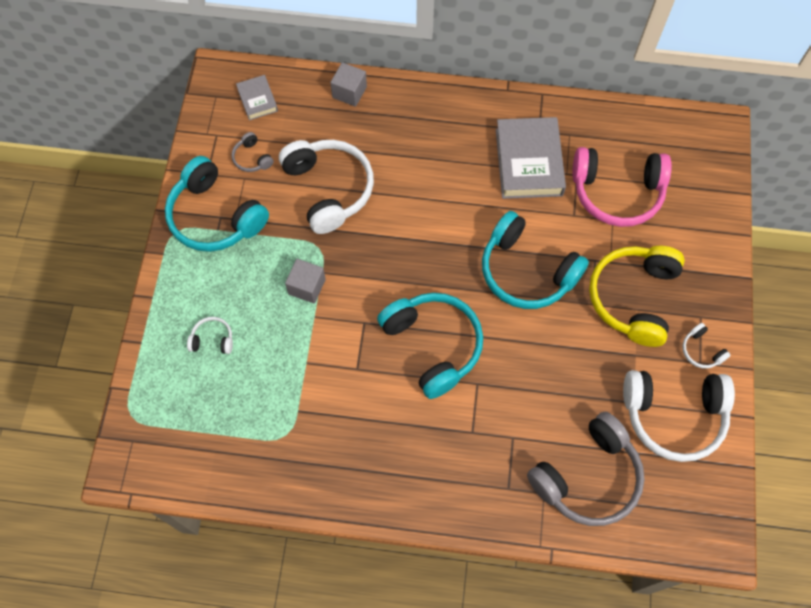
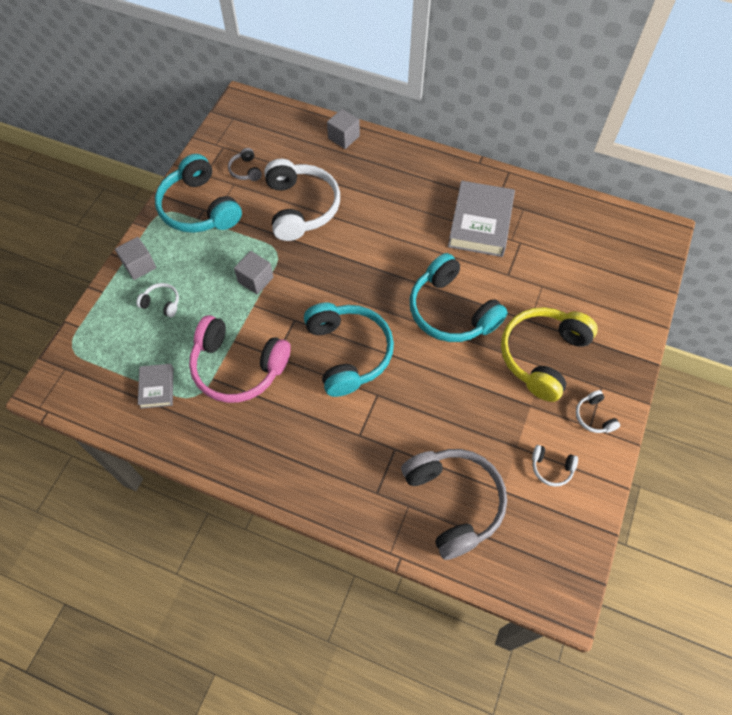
camera: 15 degrees right, 5 degrees down
(171, 301) = (139, 265): none -> grey cube
(257, 100) = (266, 128): grey book -> grey book (157, 387)
(588, 477) = (454, 502): grey headphones -> grey headphones turned 90 degrees counterclockwise
(617, 193) = (552, 265): pink headphones -> pink headphones (238, 367)
(673, 416) = (551, 468): white headphones -> white headphones, size x0.43

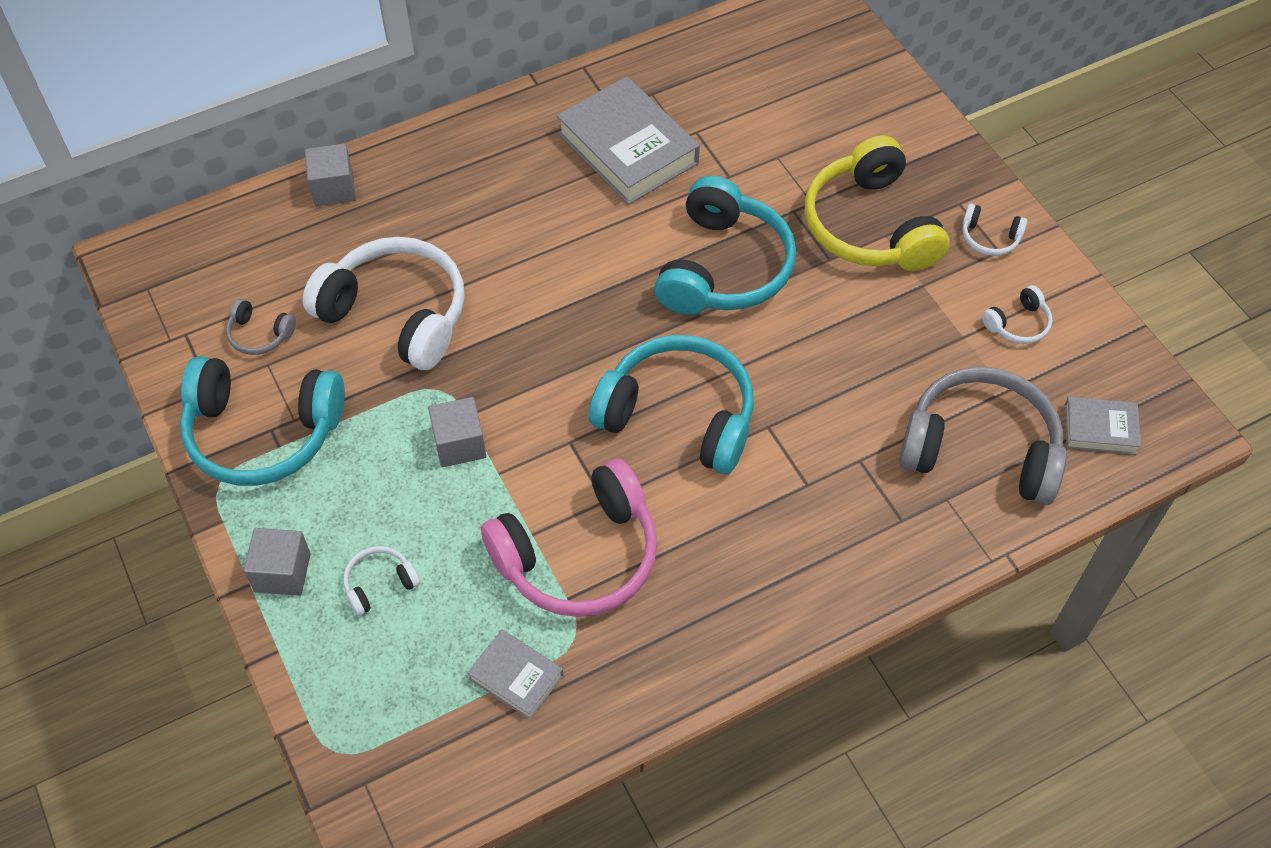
camera: 50 degrees left, 5 degrees down
(451, 311) = (724, 268): turquoise headphones -> turquoise headphones turned 75 degrees counterclockwise
(522, 555) = (1100, 429): none -> grey book

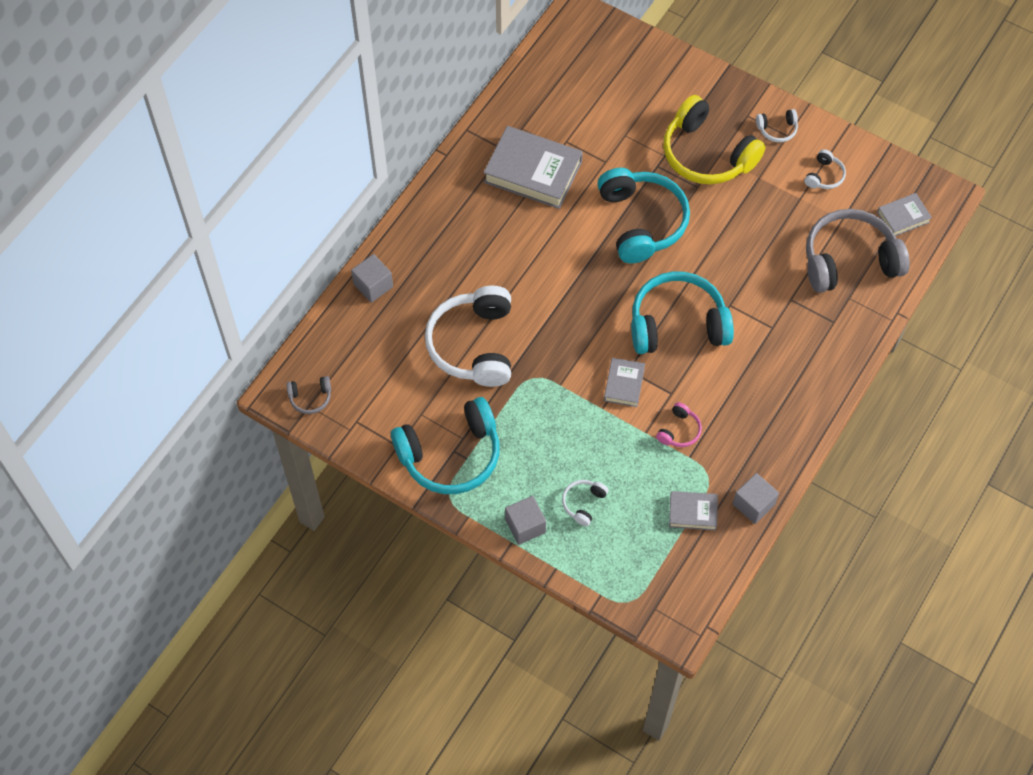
camera: 30 degrees left, 5 degrees up
(259, 335) = (402, 399): grey headphones -> grey headphones (310, 398)
(397, 314) = (473, 345): white headphones -> white headphones turned 90 degrees counterclockwise
(459, 444) = (568, 403): grey cube -> grey cube (753, 504)
(550, 457) = (624, 384): none -> grey book
(579, 556) = (679, 431): pink headphones -> pink headphones, size x0.43

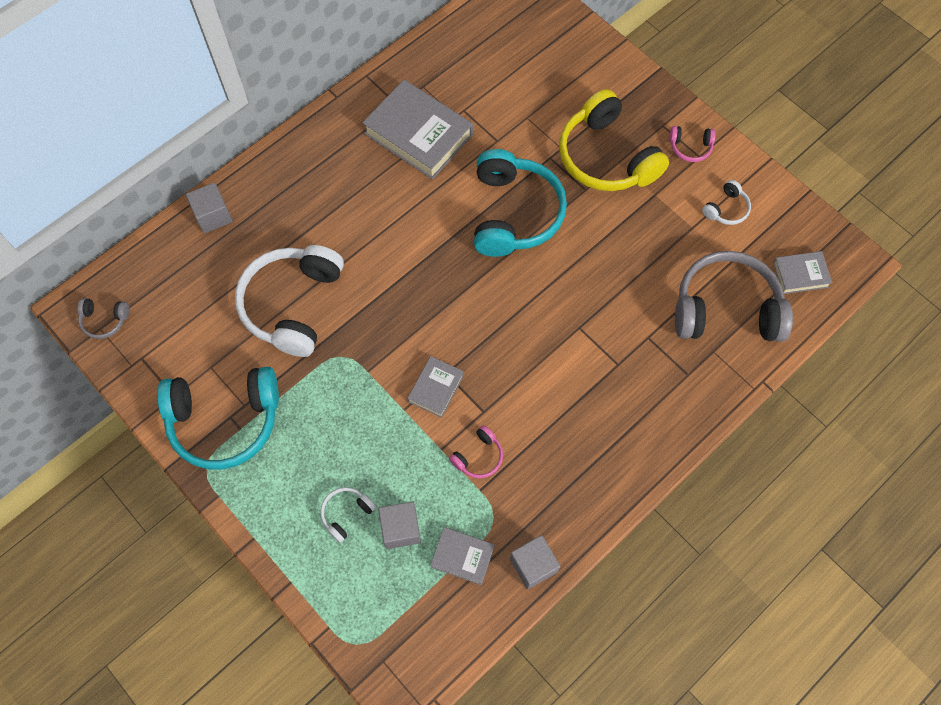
camera: 15 degrees right, 5 degrees up
(525, 526) = (274, 523): grey cube -> grey cube (401, 529)
(677, 323) = (516, 334): turquoise headphones -> none
(777, 130) = (690, 147): white headphones -> pink headphones

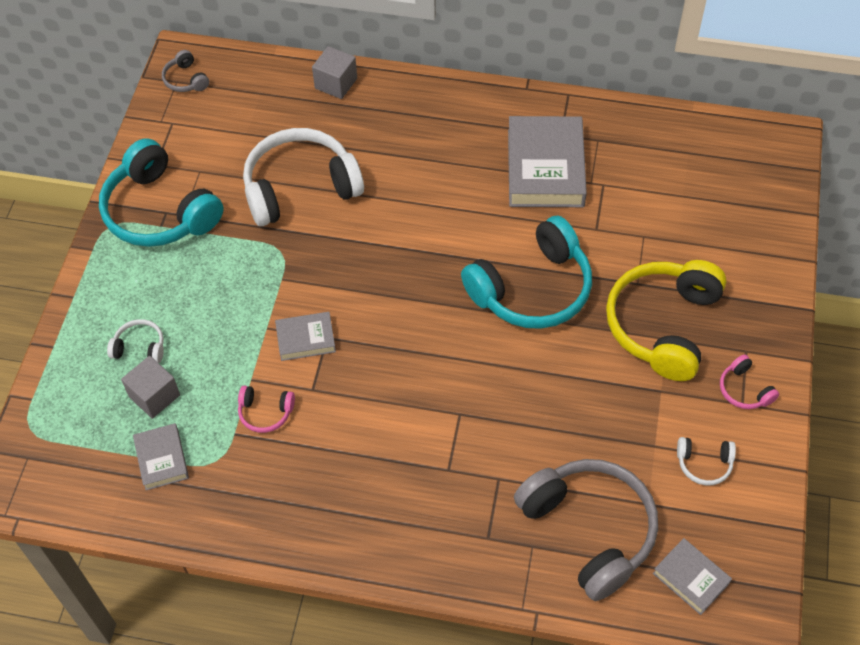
camera: 55 degrees right, 10 degrees down
(533, 565) = (193, 521): grey cube -> none

